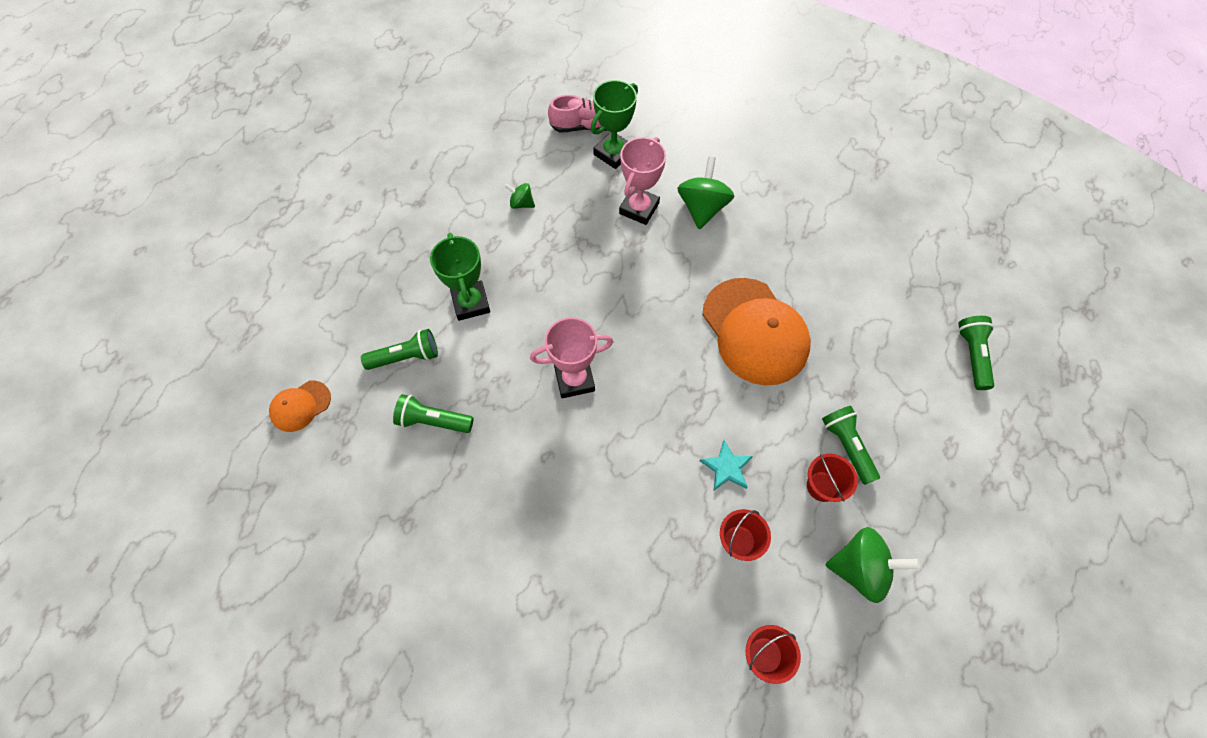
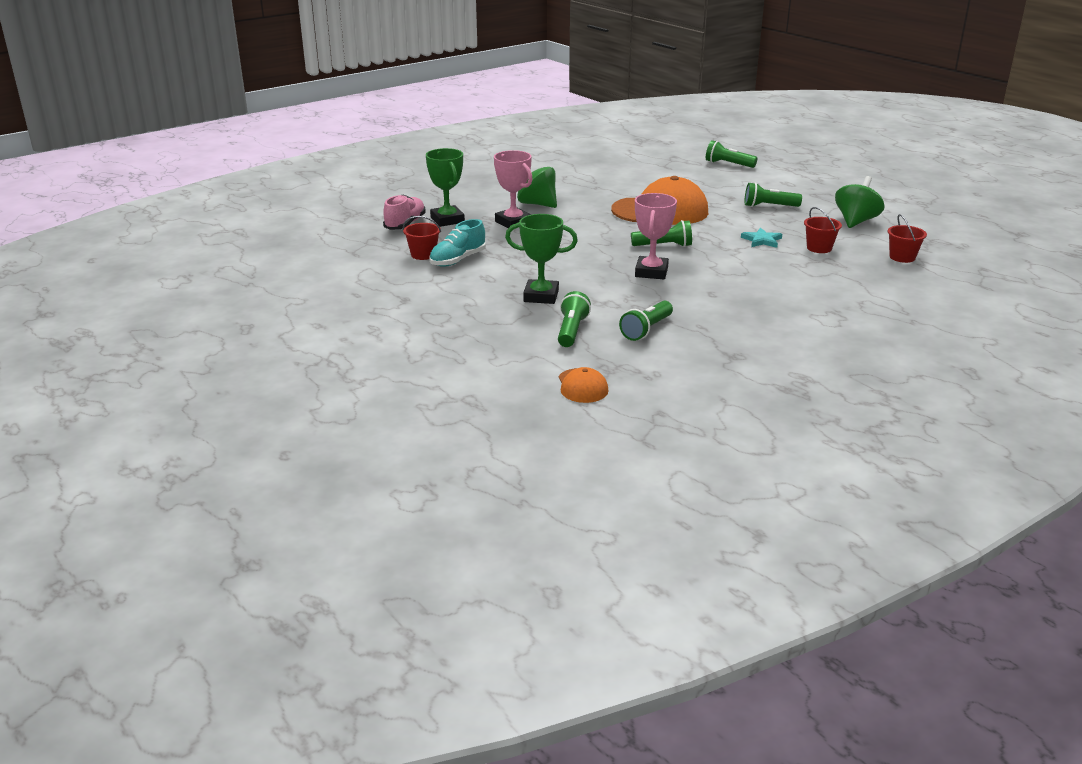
camera: 65 degrees left, 35 degrees down
(521, 203) = (458, 260): green spinning top -> turquoise shoe
(652, 368) = (663, 246): none -> green flashlight
(822, 486) = (793, 218): red bucket -> red bucket (423, 254)

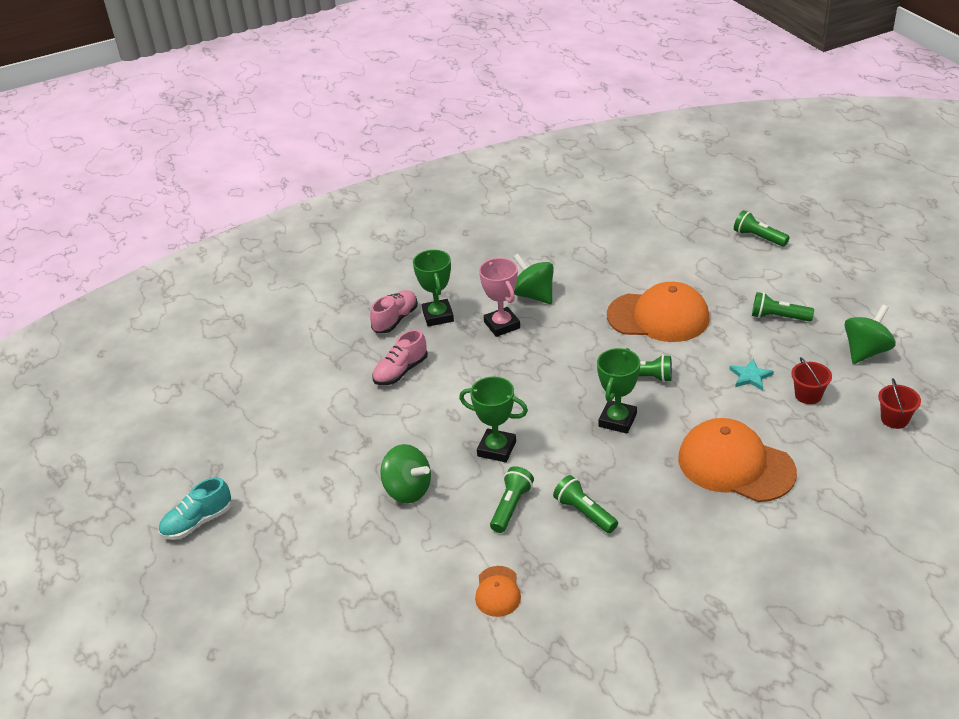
camera: 15 degrees right, 10 degrees up
(423, 254) = (401, 371): red bucket -> pink shoe
(458, 260) = (431, 383): turquoise shoe -> turquoise shoe (198, 522)
(461, 327) = (408, 490): none -> green spinning top
(646, 330) = (584, 513): green flashlight -> green flashlight turned 90 degrees clockwise
(651, 272) = (617, 420): pink trophy -> green trophy
(775, 292) = (735, 465): none -> orange cap

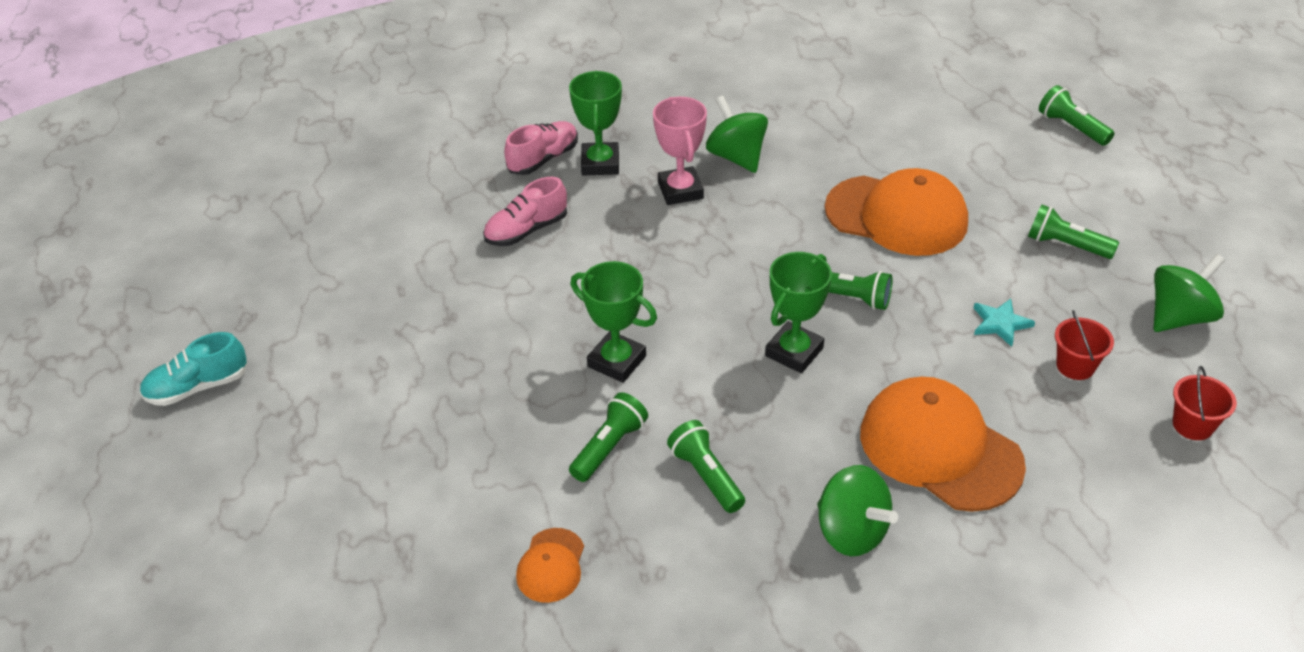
camera: 10 degrees right, 5 degrees up
(408, 490) = (480, 396): green spinning top -> green spinning top (851, 532)

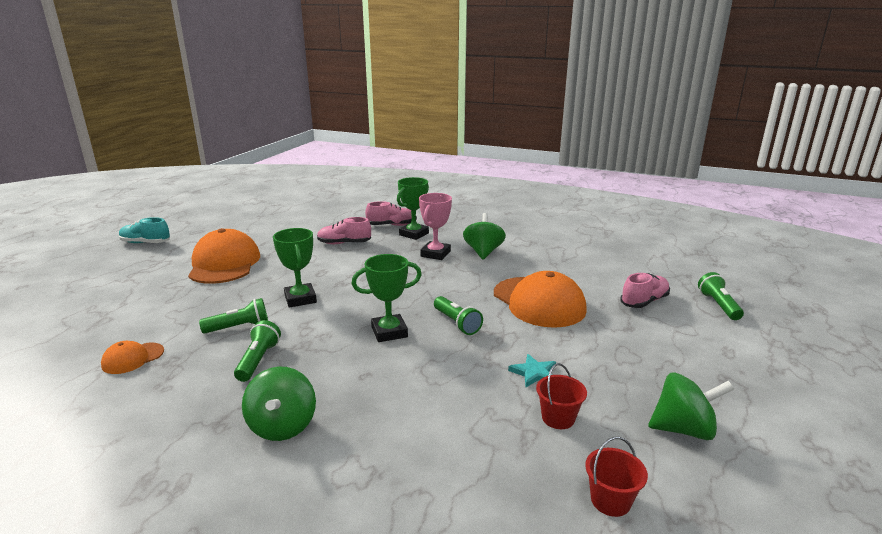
camera: 35 degrees right, 20 degrees down
(940, 448) = (400, 414): orange cap -> orange cap (224, 264)
(999, 158) = (644, 301): none -> pink shoe
(1066, 245) = (638, 355): green flashlight -> none

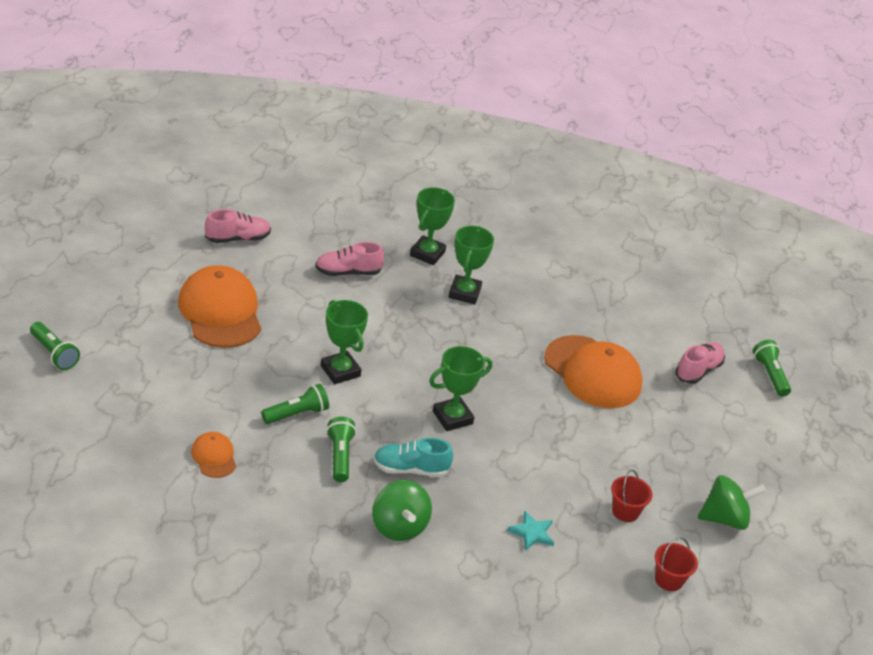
camera: 15 degrees left, 15 degrees up
(133, 358) = (214, 457): orange cap -> orange cap turned 120 degrees clockwise
(145, 243) = (93, 271): turquoise shoe -> turquoise shoe (410, 469)
(391, 225) = (393, 235): pink shoe -> pink shoe (237, 238)
(435, 254) = (464, 293): pink trophy -> green trophy
(456, 323) = (516, 404): green flashlight -> green flashlight (54, 353)
(483, 252) = (519, 289): green spinning top -> none
(534, 373) = (600, 465): turquoise star -> turquoise star (532, 533)

